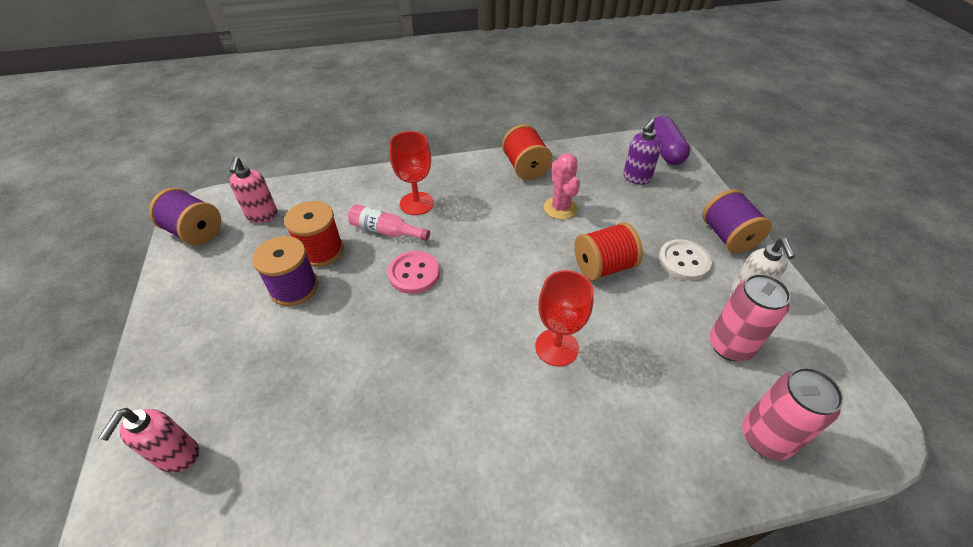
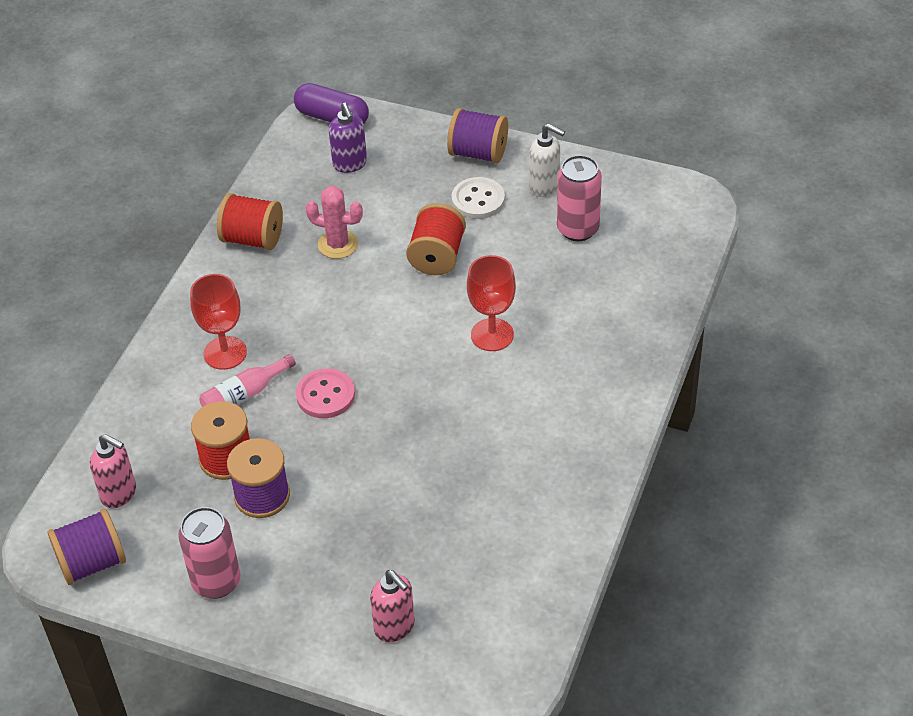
camera: 55 degrees left, 0 degrees up
(765, 438) = (657, 262): pink can -> pink can (216, 582)

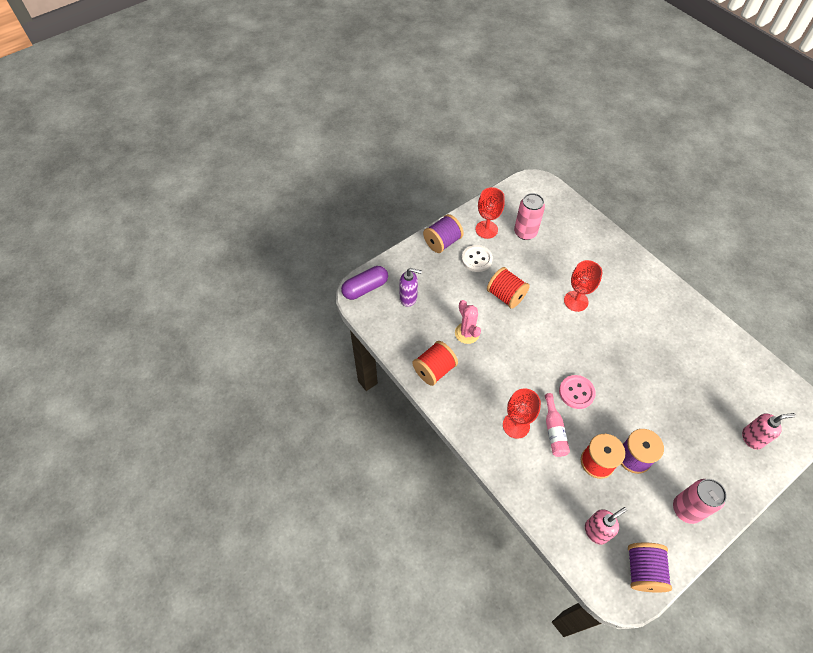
camera: 60 degrees left, 10 degrees up
(338, 244) = (467, 333): pink cactus -> pink cactus turned 75 degrees counterclockwise
(545, 186) = (486, 229): white soap dispenser -> red goblet

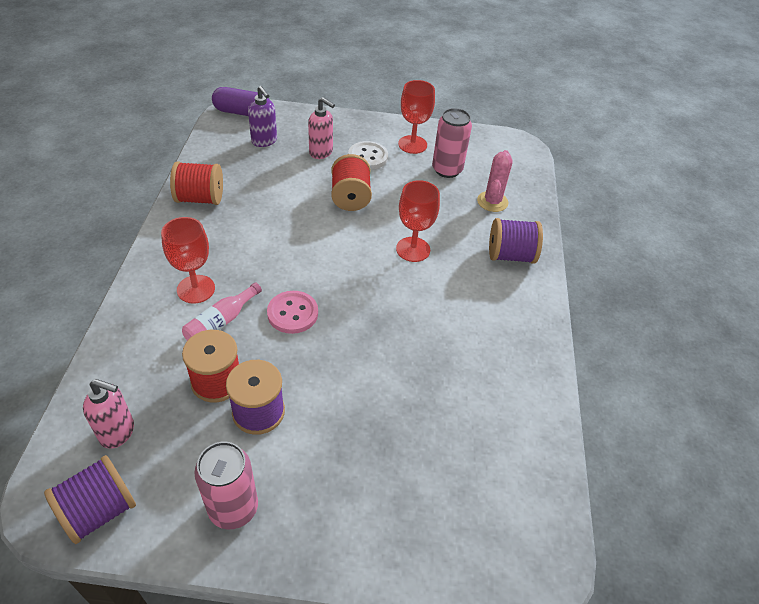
camera: 40 degrees right, 10 degrees down
(442, 242) = (357, 127): purple spool -> purple spool (510, 255)
(467, 333) = (270, 196): pink cactus -> pink cactus (492, 202)
(752, 438) = (420, 523): pink soap dispenser -> pink soap dispenser (321, 152)

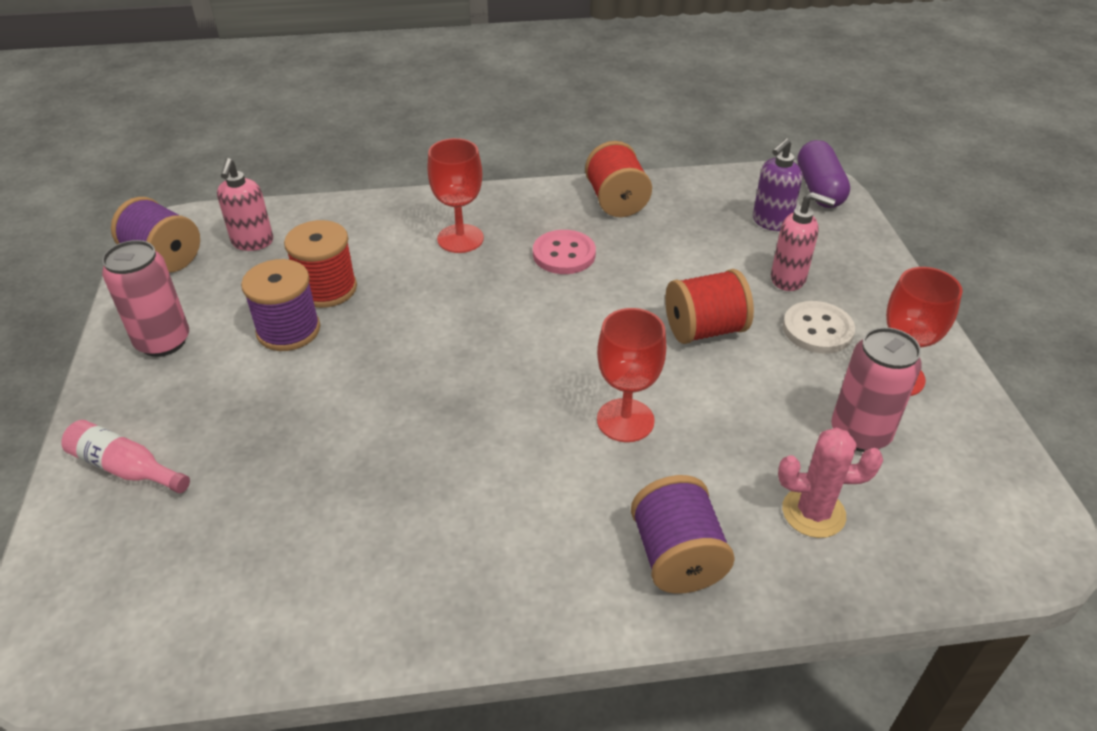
camera: 80 degrees right, 5 degrees down
(221, 322) = (415, 270): pink bottle -> pink bottle (126, 468)
(292, 313) = (447, 323): pink button -> pink button (564, 254)
(321, 152) = (788, 279): pink soap dispenser -> pink soap dispenser turned 90 degrees counterclockwise

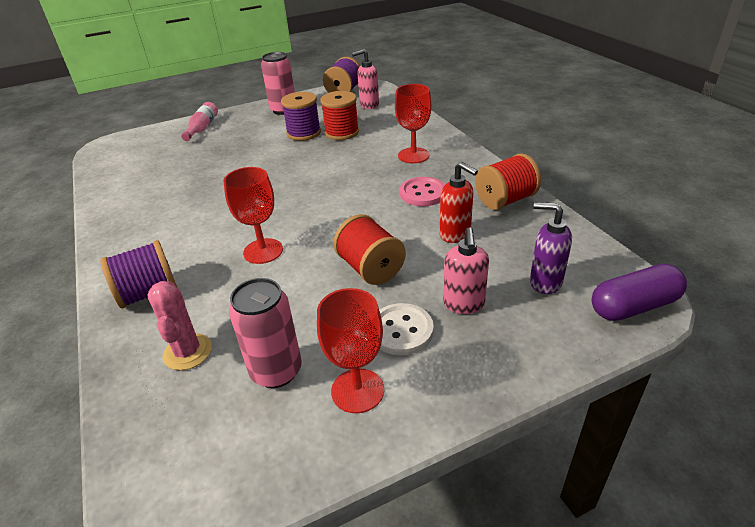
camera: 75 degrees right, 5 degrees down
(666, 253) = (455, 234): none -> red soap dispenser

